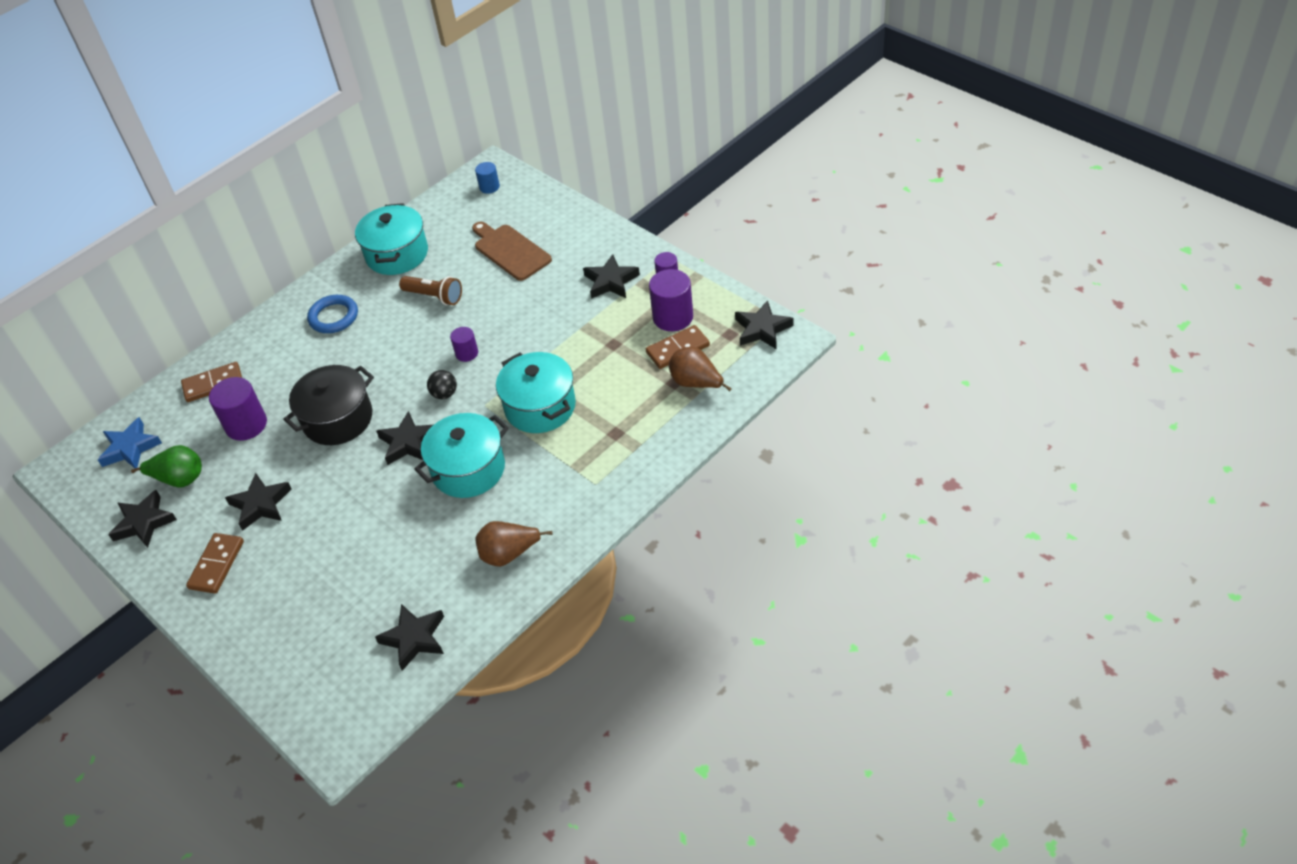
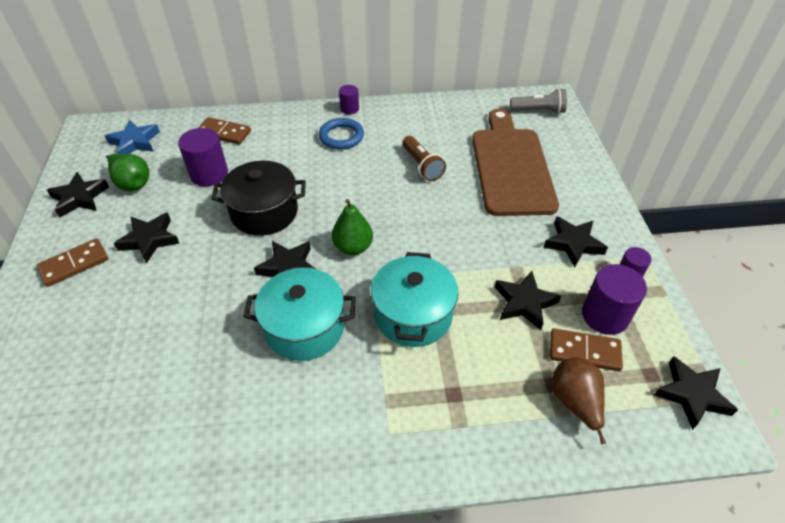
camera: 35 degrees right, 0 degrees up
(397, 254) = (427, 120): turquoise pot -> none
(414, 639) = (101, 459): black star -> black star (524, 303)
(444, 394) = (353, 247): black ball -> green pear
(467, 353) = (401, 225): purple cylinder -> purple cylinder (349, 109)
(489, 187) = (539, 111): blue cylinder -> grey flashlight
(509, 554) = (252, 442): brown pear -> none
(510, 251) = (511, 166): brown cutting board -> brown cutting board, size x1.63

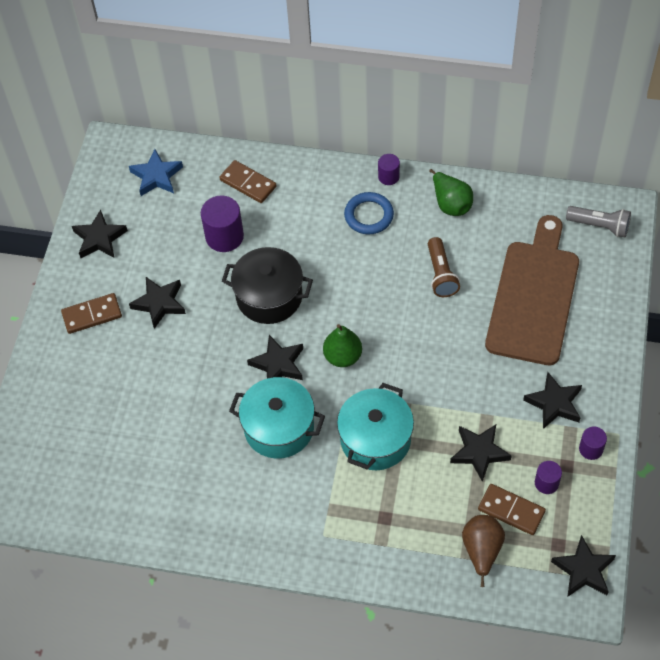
camera: 20 degrees right, 10 degrees up
(132, 183) = (149, 231): green pear -> green pear (451, 204)
(605, 316) = (546, 483): purple cylinder -> purple cylinder, size x0.57

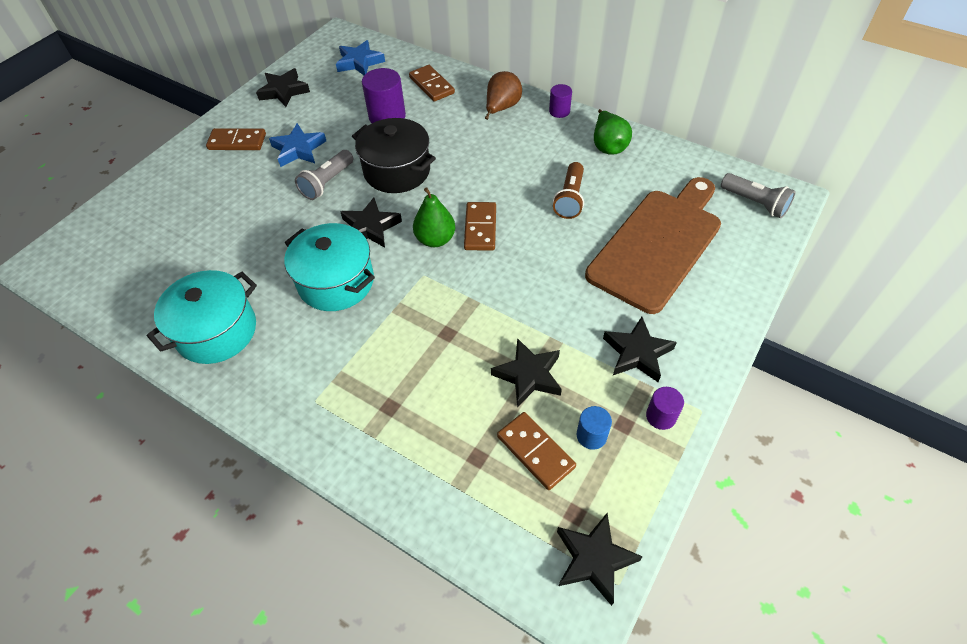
camera: 20 degrees right, 5 degrees down
(159, 303) = (298, 149): black star -> blue star
(210, 331) = (327, 183): none -> grey flashlight
(369, 215) = (525, 135): blue ring -> none
(375, 439) = (424, 324): turquoise pot -> turquoise pot (216, 331)
(376, 332) = (480, 228): none -> brown domino
(482, 550) = (479, 485): brown pear -> brown pear (501, 108)
(546, 483) = (591, 435): purple cylinder -> blue cylinder

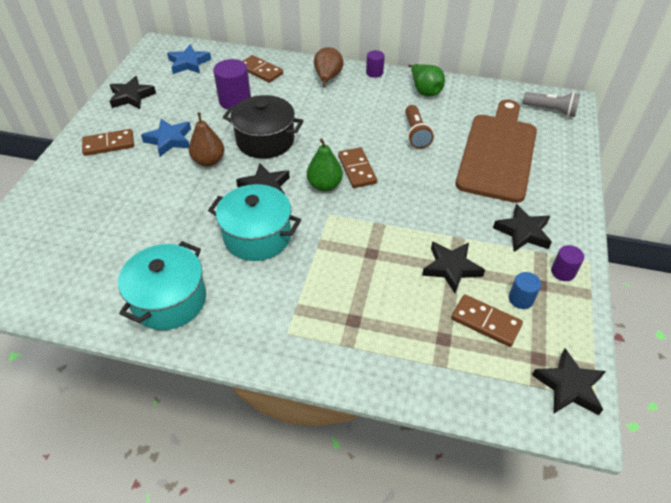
camera: 20 degrees left, 5 degrees down
(327, 183) = (209, 161): grey flashlight -> brown pear

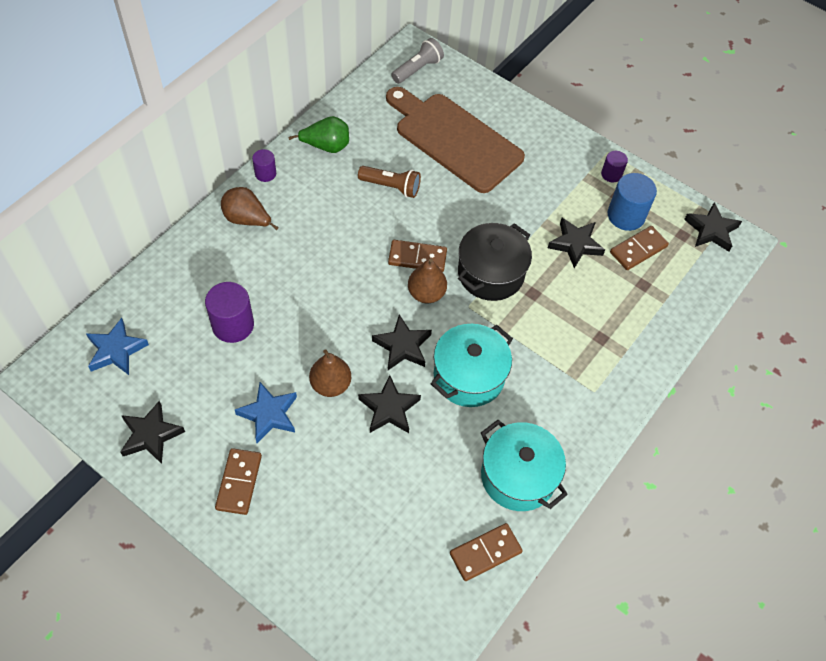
camera: 70 degrees left, 10 degrees up
(260, 71) = (187, 279): brown domino -> brown domino (485, 553)
(265, 140) = (326, 320): black pot -> black pot (490, 273)
(324, 185) = (426, 293): green pear -> brown pear
(521, 299) = (626, 215): blue cylinder -> blue cylinder, size x1.76
(523, 232) = (558, 176): black star -> black star (389, 408)

